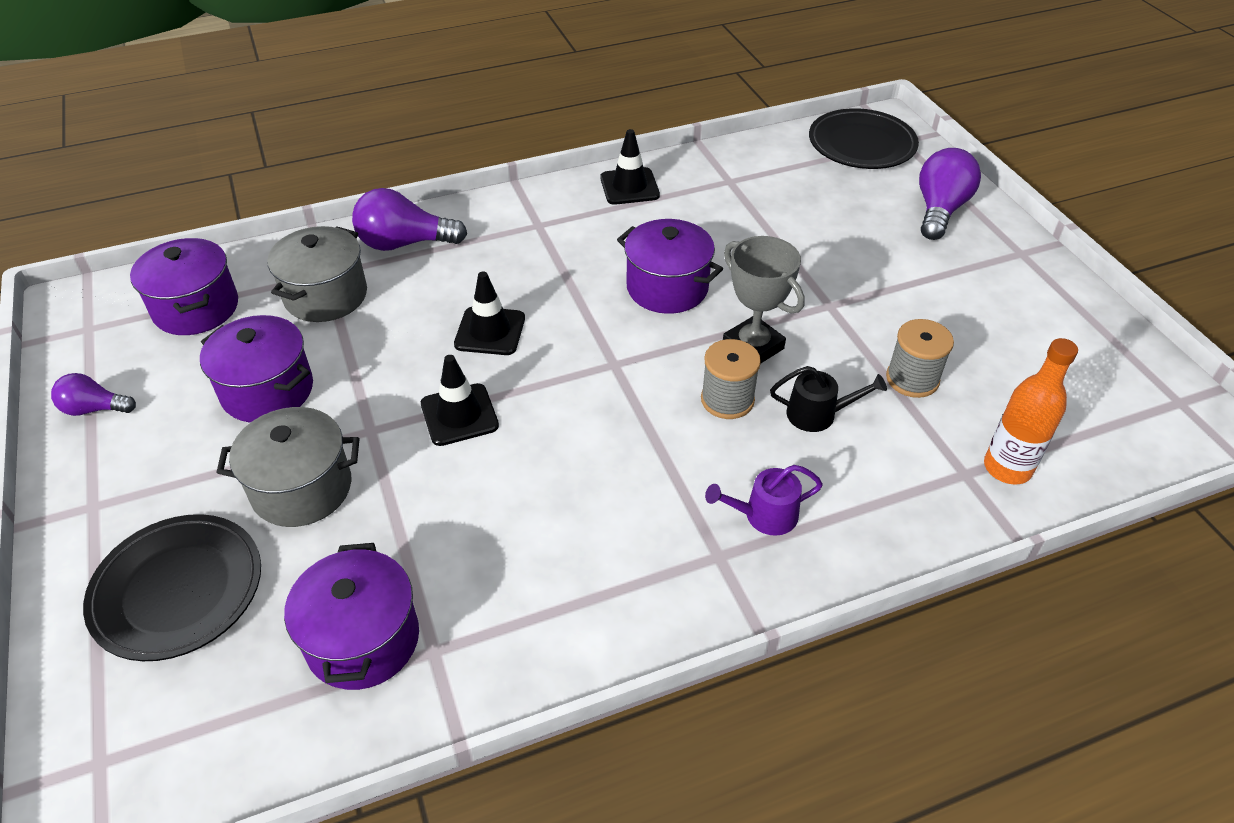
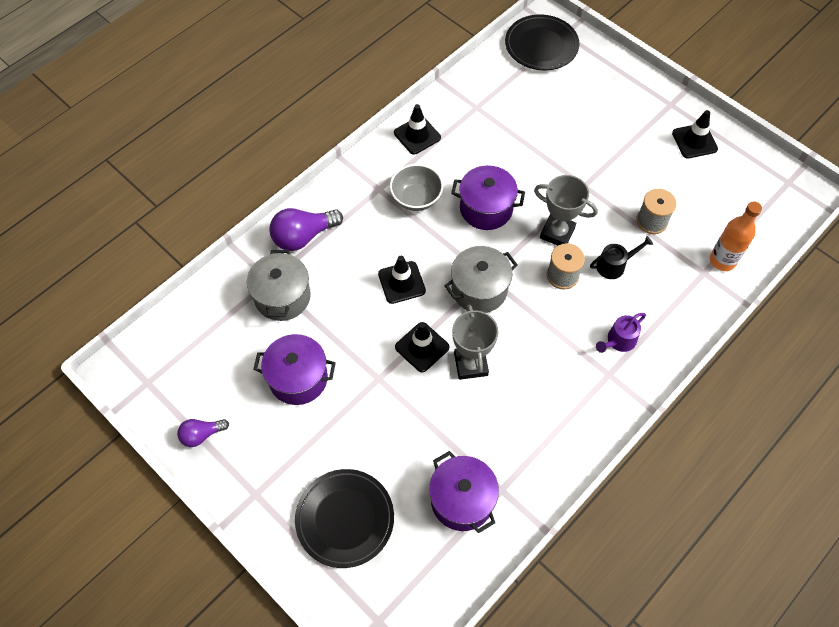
camera: 25 degrees left, 15 degrees up
(196, 308) = (206, 339): purple pot -> none
(302, 488) = (366, 431): grey pot -> grey pot (479, 289)
(512, 461) = (471, 364): none -> grey trophy
(579, 249) = (416, 198): none -> grey bowl
(939, 210) = (611, 86): purple light bulb -> none
(1037, 304) = (694, 141): none -> black traffic cone

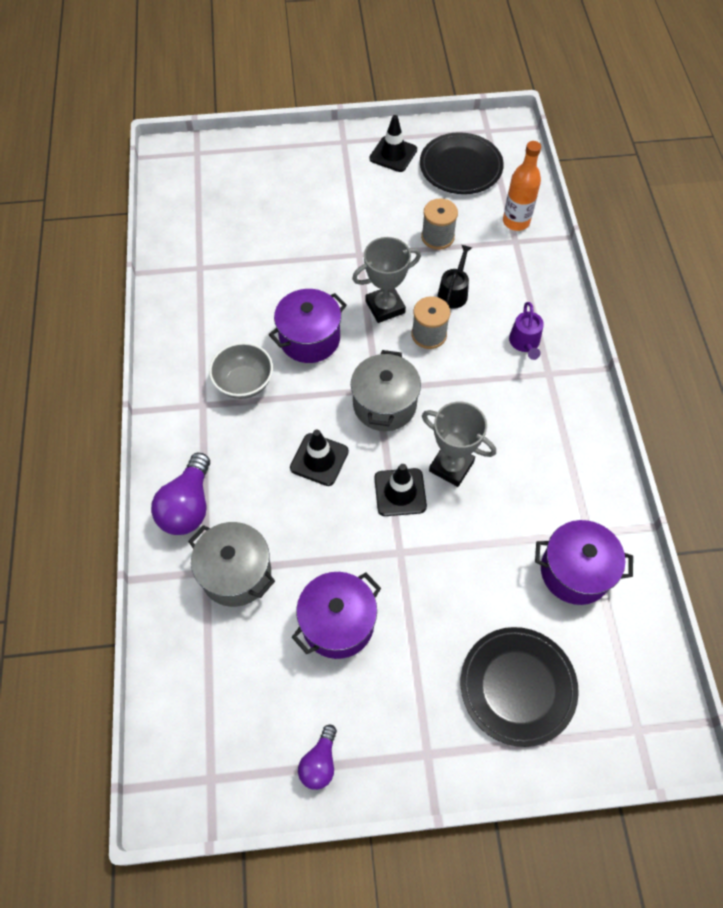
camera: 50 degrees left, 0 degrees up
(417, 135) = (178, 333): black traffic cone -> none
(541, 46) = (190, 176): black plate -> black plate (460, 167)

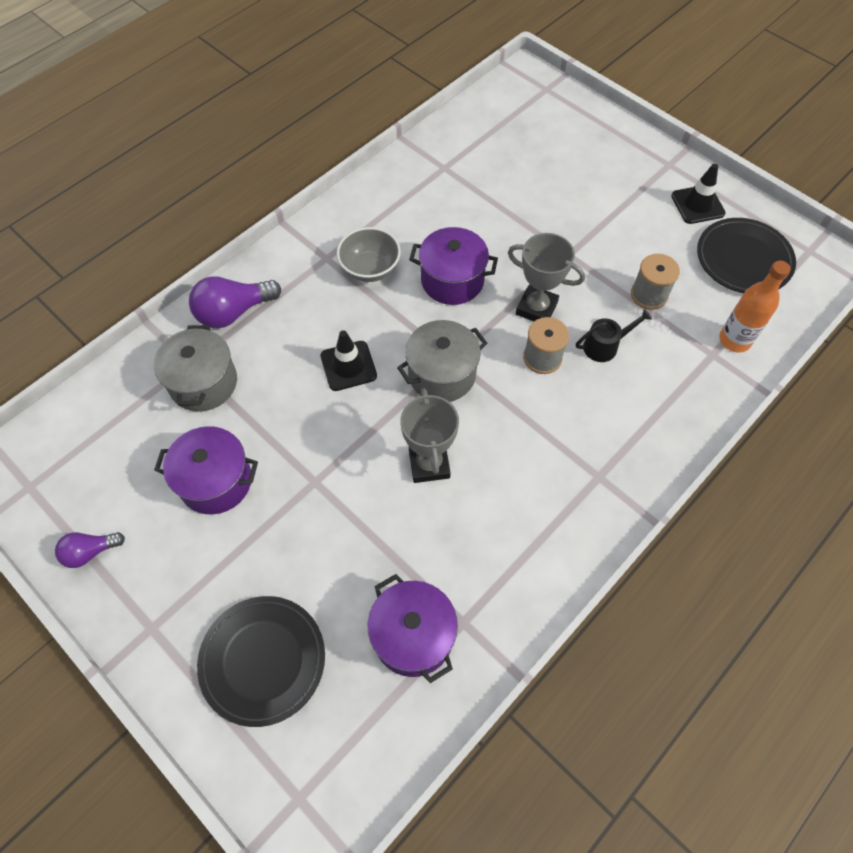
camera: 50 degrees right, 0 degrees up
(400, 492) = (370, 443): black traffic cone -> none
(525, 343) = (611, 436): purple watering can -> none

